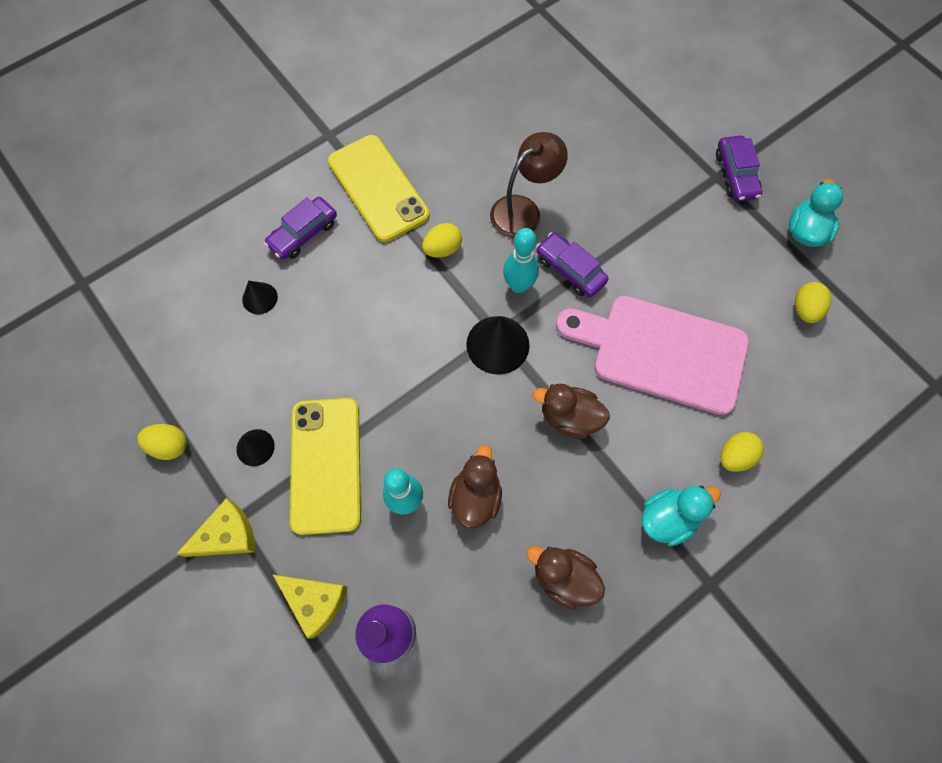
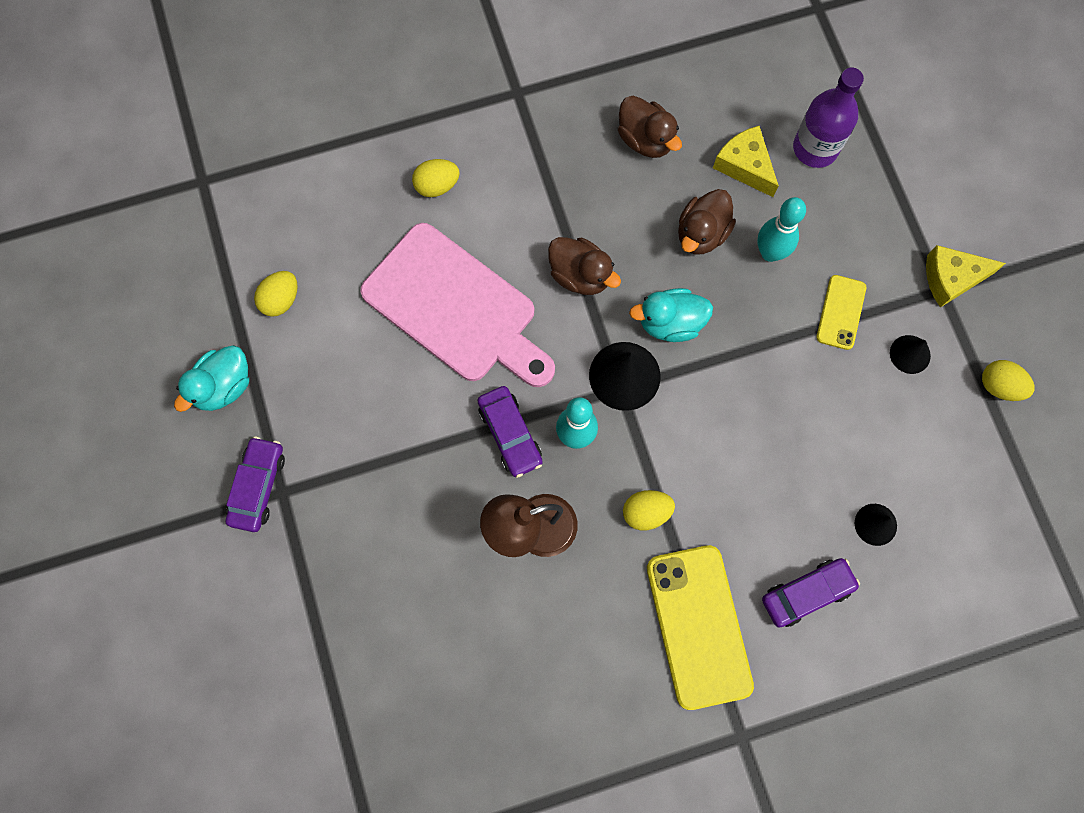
camera: 160 degrees left, 5 degrees up
(315, 601) = (878, 195): yellow cheese -> yellow cheese (745, 166)
(326, 465) = (840, 312): yellow phone -> yellow phone, size x0.52
(668, 518) = (528, 155): turquoise duck -> turquoise duck (670, 323)

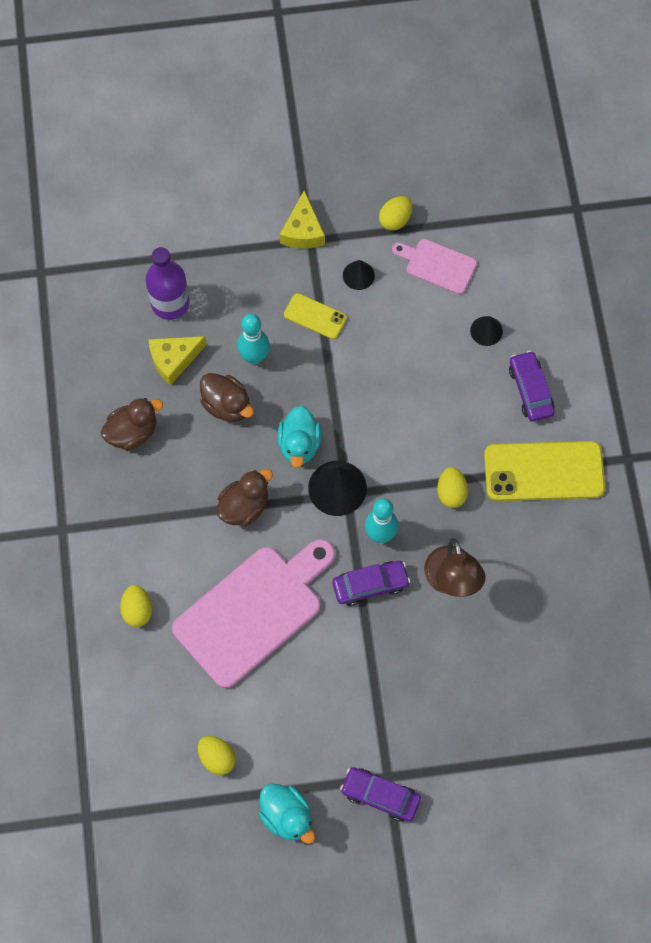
camera: 80 degrees left, 5 degrees down
(950, 449) = (437, 265): none -> pink cutting board

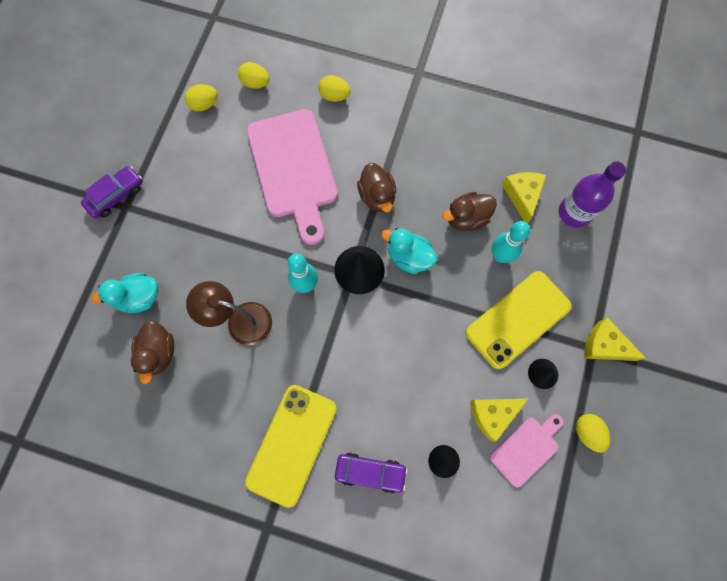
camera: 115 degrees right, 5 degrees up
(132, 432) = (473, 144): brown duck -> brown duck (159, 352)
(287, 816) = (140, 131): turquoise duck -> turquoise duck (139, 297)
(315, 316) = (517, 319): yellow phone -> yellow phone, size x1.92
(370, 585) = (269, 258): purple car -> none
(421, 305) = (493, 414): none -> yellow cheese
(451, 492) = (312, 356): yellow egg -> yellow egg (255, 83)

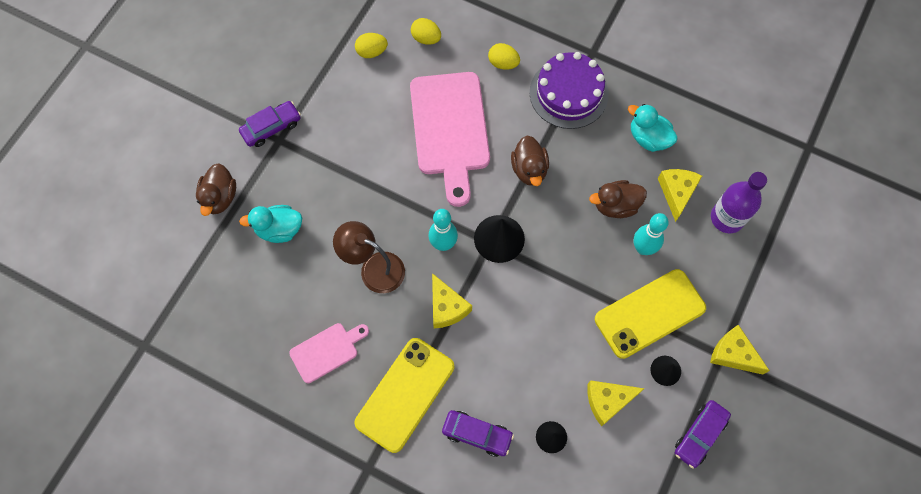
camera: 10 degrees right, 5 degrees down
(159, 352) = (290, 285): brown duck -> brown duck (220, 197)
(319, 347) = (447, 307): none -> yellow cheese
(402, 115) = (568, 93): none -> purple cake
(409, 257) = (550, 234): turquoise duck -> turquoise duck (648, 138)
(526, 449) = (635, 440): pink cutting board -> pink cutting board (327, 351)
(587, 432) = (699, 435): yellow egg -> purple car

